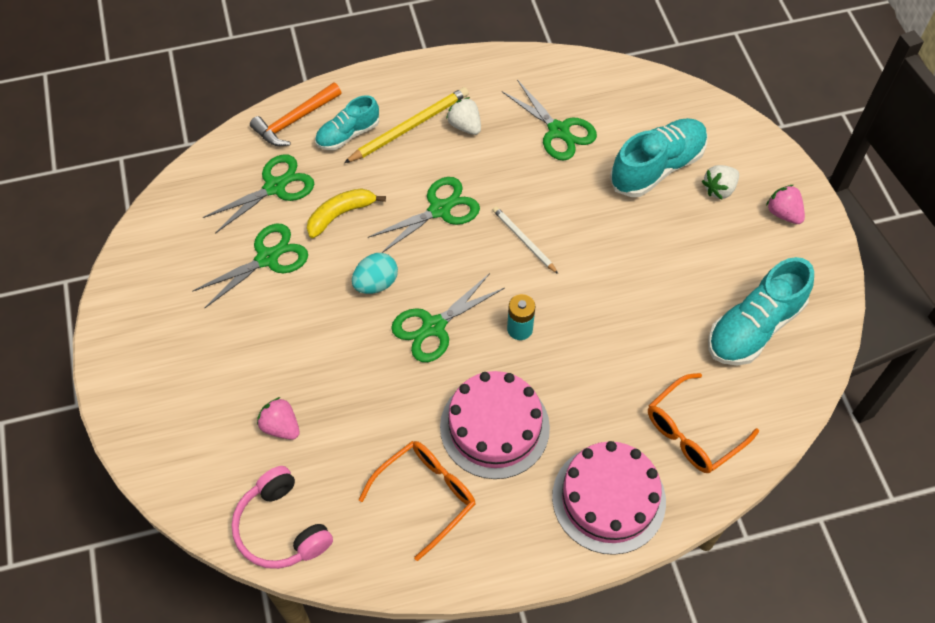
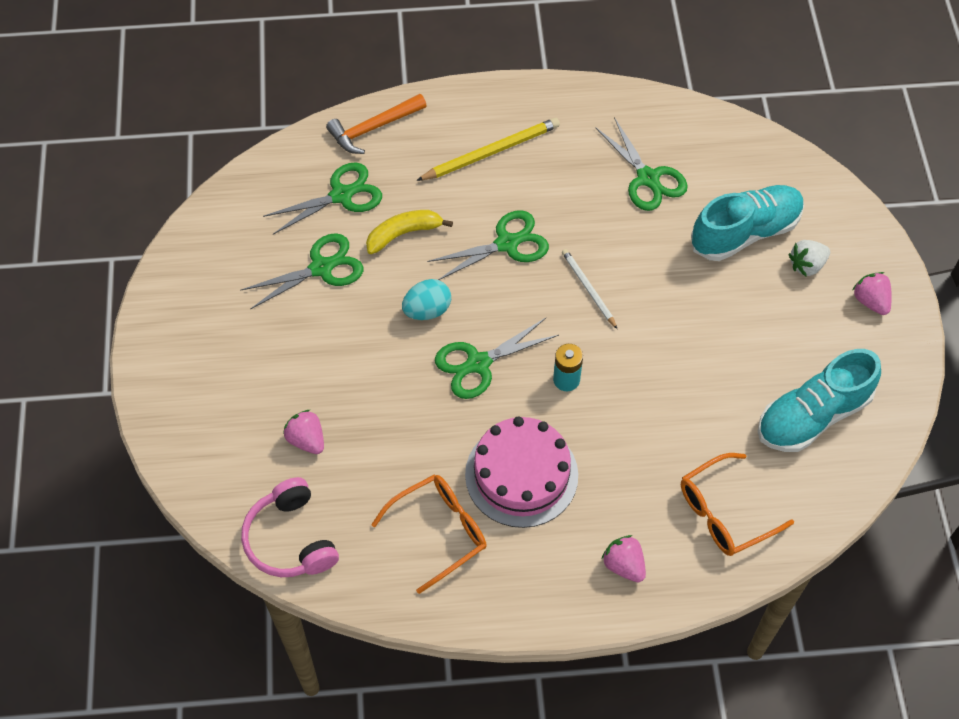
camera: 10 degrees right, 0 degrees up
(348, 134) = (426, 151): turquoise shoe -> none
(465, 126) = (550, 159): white strawberry -> none
(608, 499) = (624, 565): pink cake -> pink strawberry

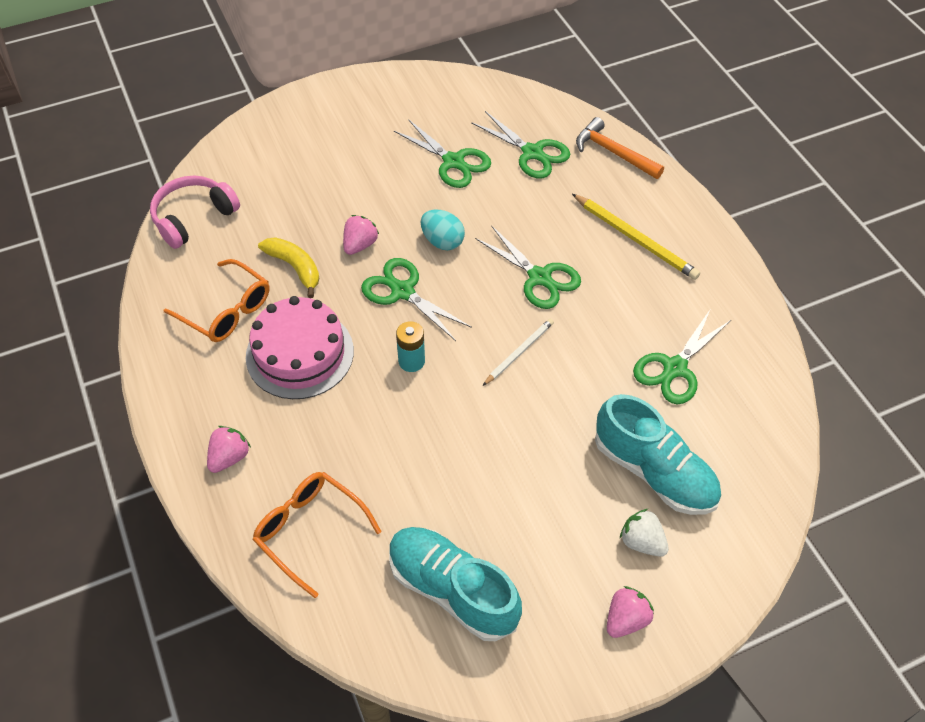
camera: 70 degrees right, 5 degrees down
(307, 440) = (286, 201): pink strawberry -> pink strawberry (360, 245)
(403, 234) = (514, 203): yellow banana -> yellow banana (295, 267)

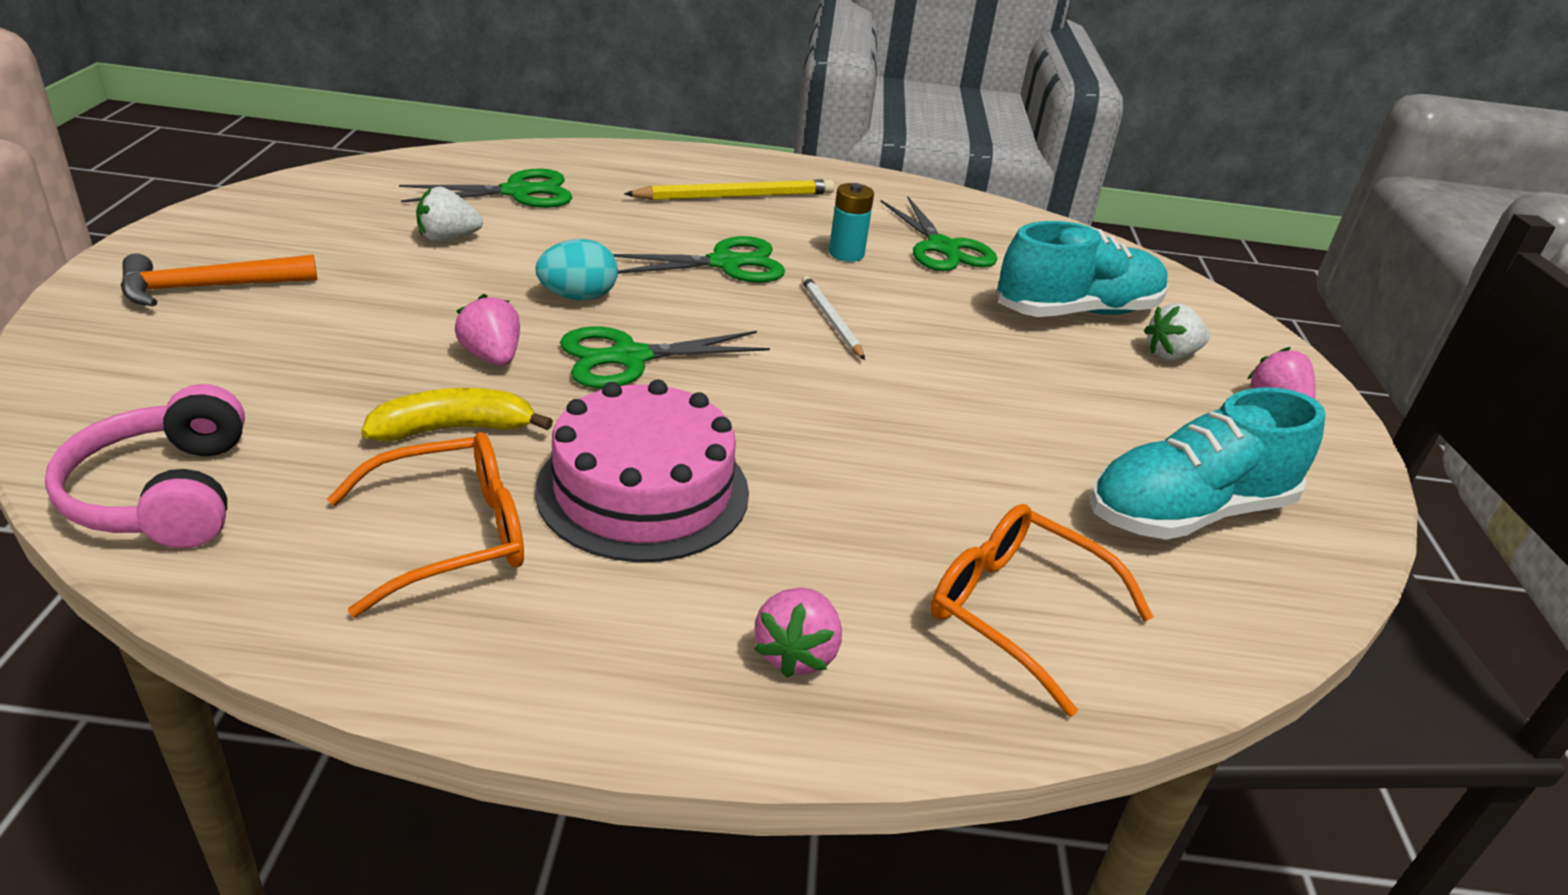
camera: 65 degrees left, 20 degrees down
(229, 457) = (796, 653): pink strawberry -> pink strawberry turned 135 degrees counterclockwise
(310, 531) = (1017, 611): orange glasses -> orange glasses turned 60 degrees clockwise
(411, 361) = (766, 398): turquoise battery -> turquoise battery (846, 254)
(453, 162) = (448, 238): green scissors -> white strawberry
(613, 153) = (591, 157): orange hammer -> orange hammer (208, 288)

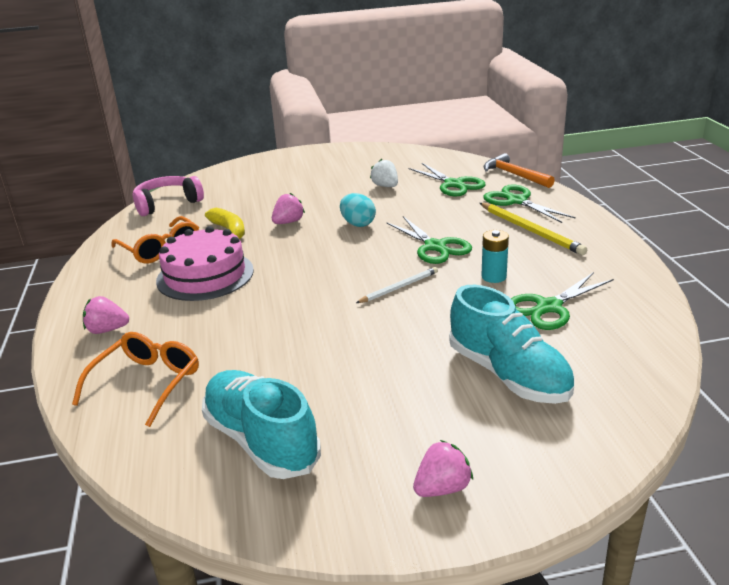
camera: 80 degrees right, 5 degrees down
(208, 288) = (299, 166): orange hammer -> orange hammer (514, 175)
(630, 358) = (311, 248): green scissors -> green scissors (517, 201)
(1171, 355) = (480, 426): white strawberry -> none

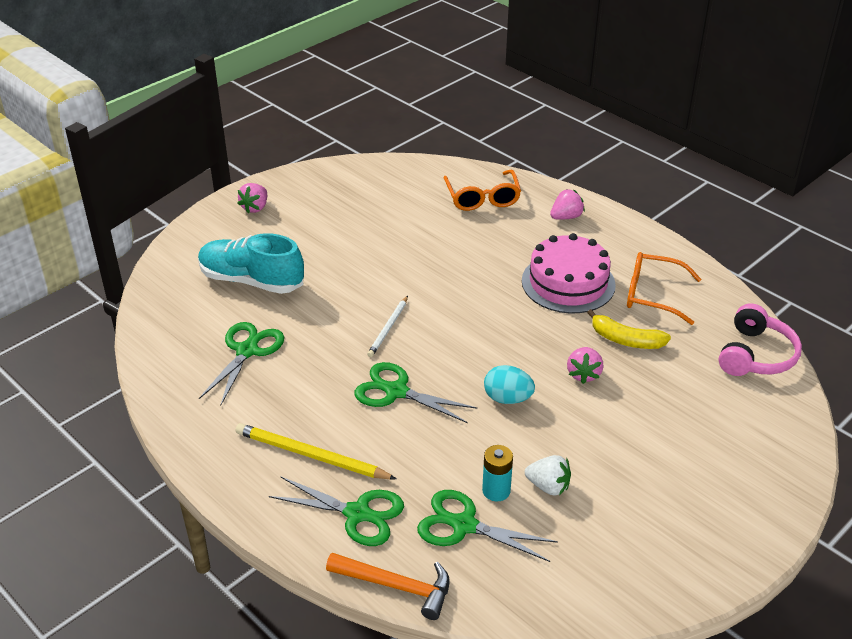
camera: 145 degrees right, 10 degrees up
(261, 440) = (373, 195): turquoise shoe -> none
(494, 277) = (313, 370): turquoise battery -> turquoise battery (496, 491)

